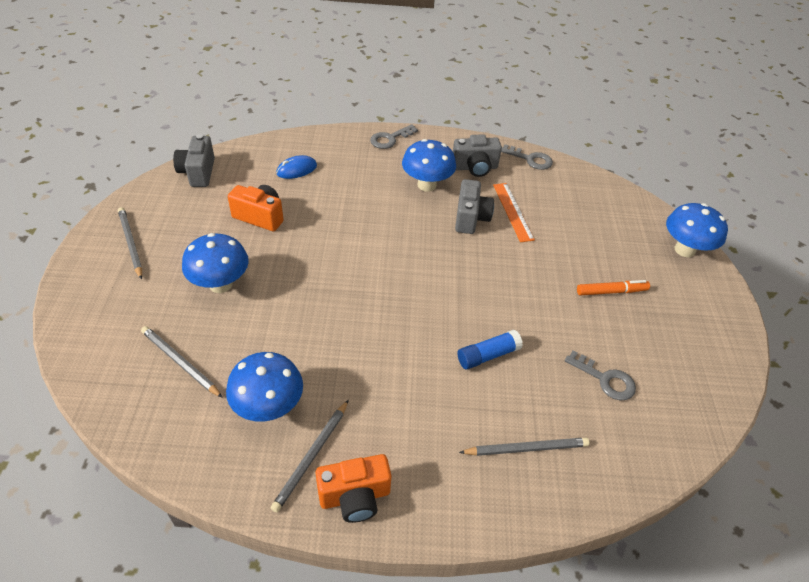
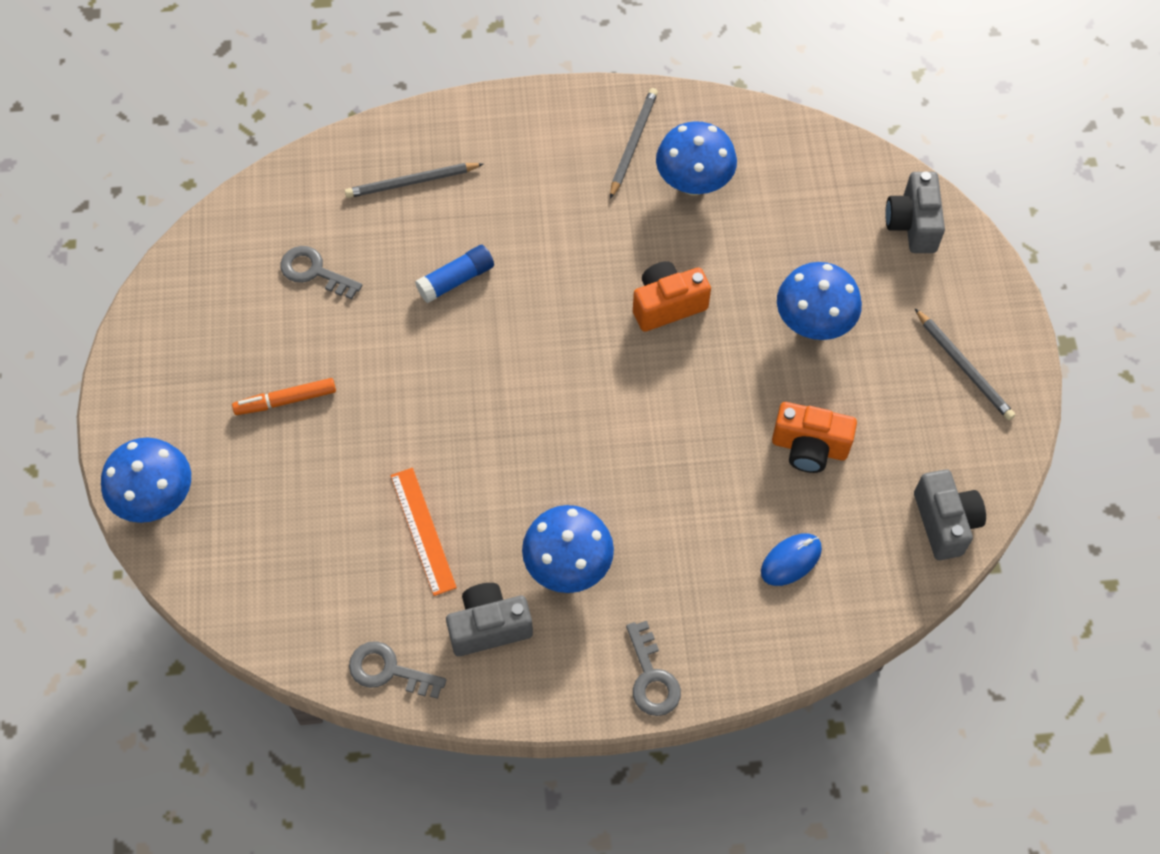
camera: 175 degrees right, 15 degrees up
(180, 362) = (811, 216): grey pencil -> none
(355, 496) = (581, 115): orange camera -> orange camera (667, 305)
(390, 139) = (651, 677): grey key -> grey key turned 120 degrees clockwise
(470, 218) = (490, 504): grey camera -> grey camera (912, 224)

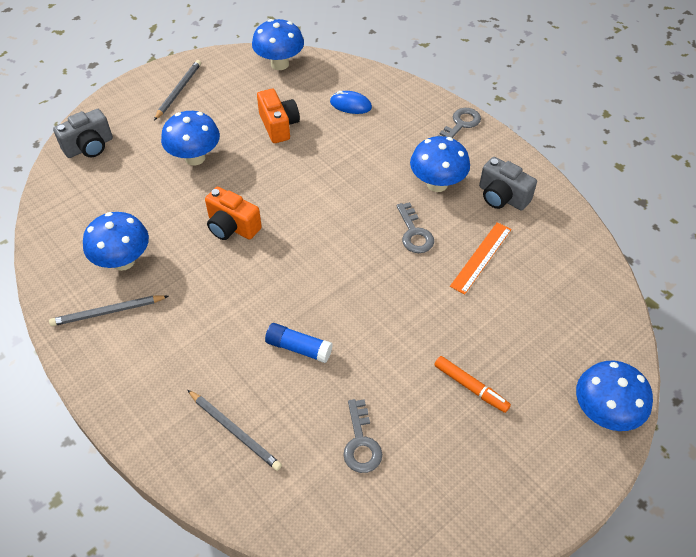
camera: 125 degrees left, 10 degrees down
(389, 670) = (568, 224): grey key -> grey key (414, 233)
(944, 522) = (279, 64): grey camera -> blue mushroom

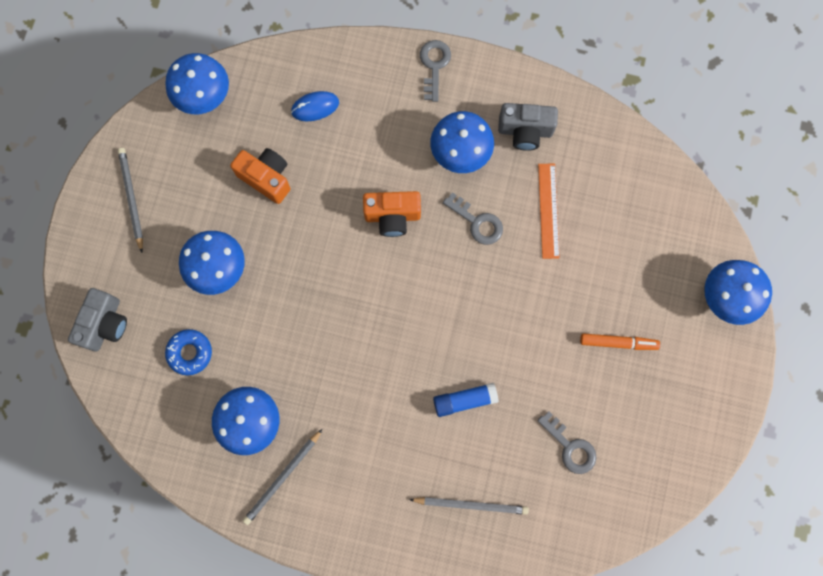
camera: 35 degrees left, 25 degrees up
(126, 194) = (190, 353): none -> blue donut
(232, 227) = (316, 322): orange camera -> orange camera (392, 216)

